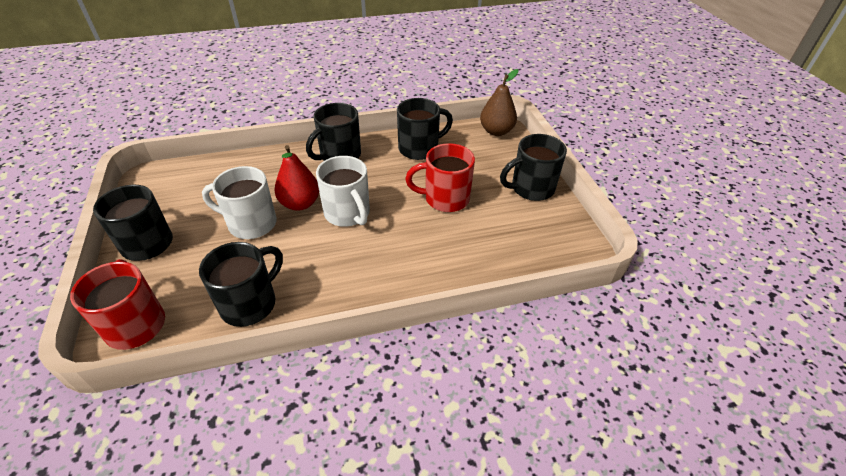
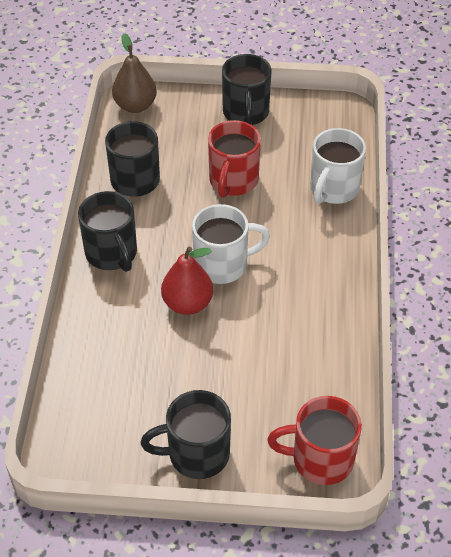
camera: 70 degrees left, 5 degrees up
(250, 303) = (324, 362): black mug -> none
(251, 223) = (203, 352): white mug -> white mug (333, 189)

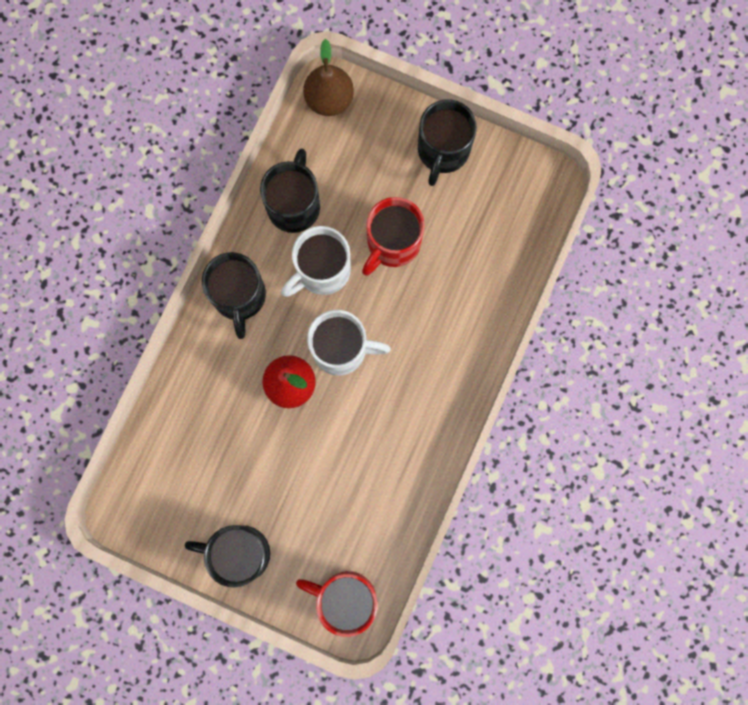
camera: 20 degrees right, 30 degrees up
(333, 189) = (491, 290): white mug -> white mug (322, 271)

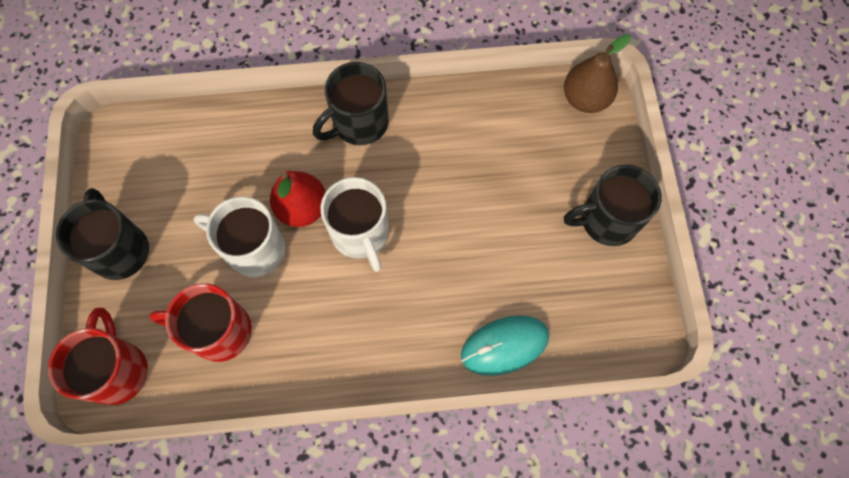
camera: 60 degrees right, 10 degrees down
(294, 205) = (470, 122): black mug -> none
(322, 271) = (424, 177): white mug -> white mug (254, 249)
(392, 243) = (488, 224): red mug -> red mug (219, 331)
(496, 290) = (504, 346): none -> turquoise mouse

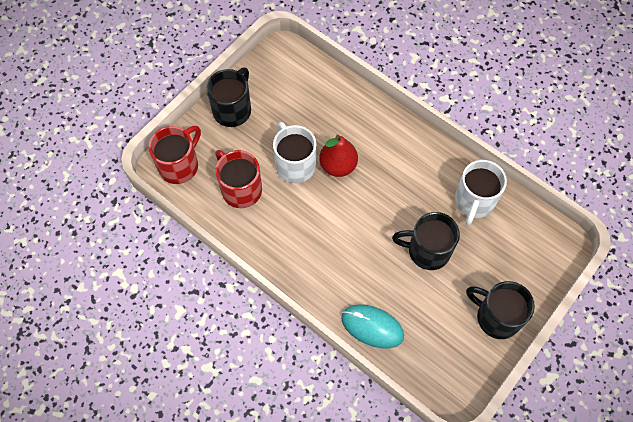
camera: 45 degrees right, 5 degrees down
(359, 123) = (410, 147): black mug -> black mug (427, 250)
(360, 234) = (354, 204): white mug -> white mug (474, 201)
(585, 99) = (554, 243): brown pear -> none

